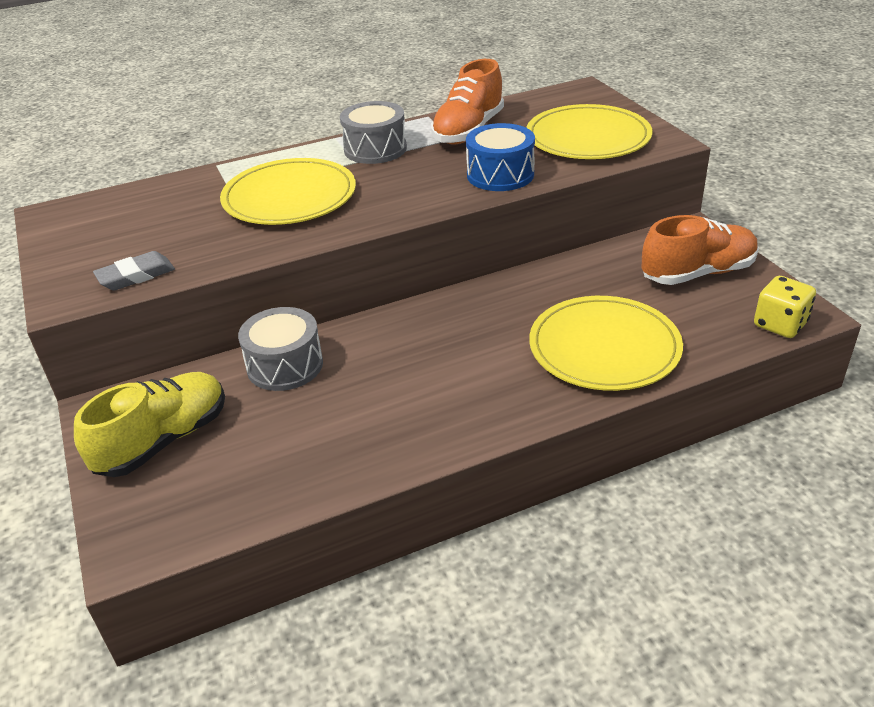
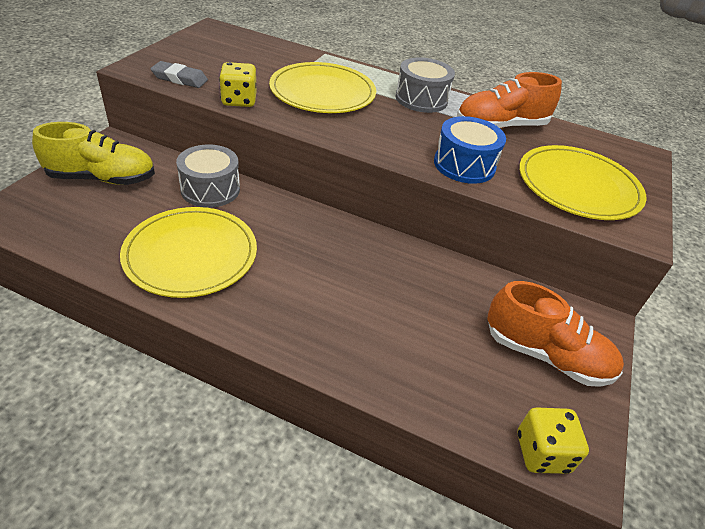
camera: 40 degrees right, 5 degrees up
(236, 253) = (239, 100): none -> yellow dice
(604, 347) = (382, 339): yellow plate -> yellow plate (191, 254)

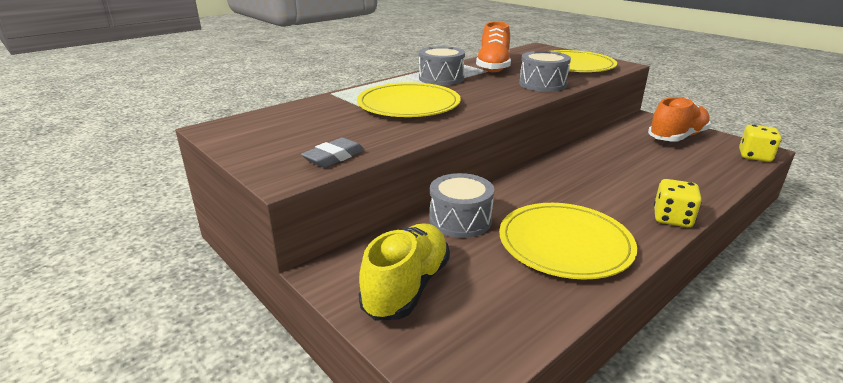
camera: 60 degrees left, 15 degrees down
(239, 100) = (404, 136): yellow dice -> yellow dice (672, 218)
(464, 165) = (542, 84): blue drum -> grey drum

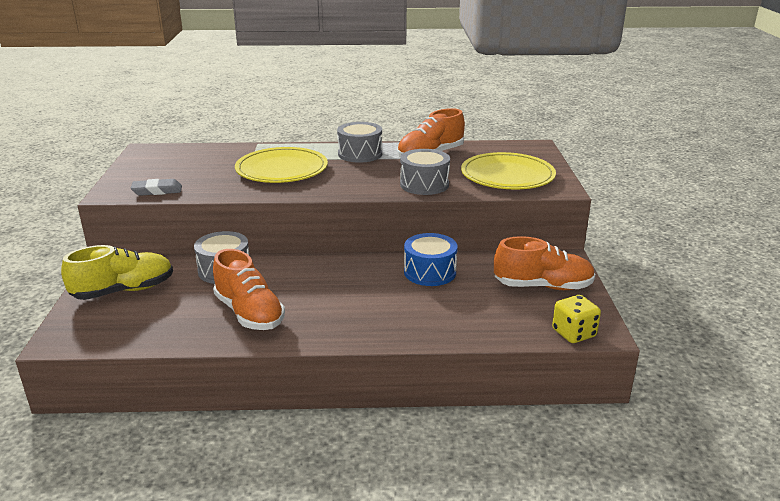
camera: 40 degrees right, 0 degrees up
(565, 243) = (249, 313): yellow plate -> orange shoe
(603, 155) = (430, 272): none -> blue drum
(672, 218) = (357, 336): yellow dice -> none

